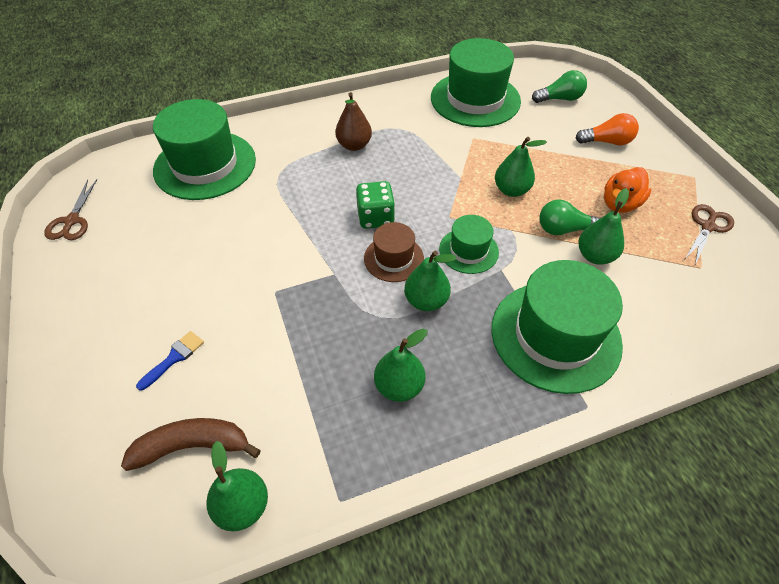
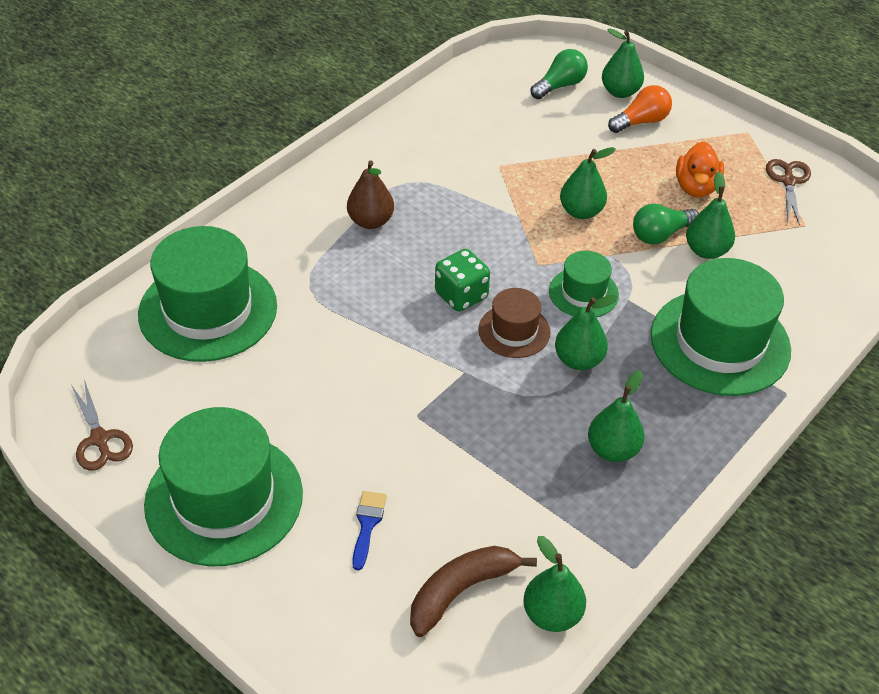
camera: 30 degrees left, 5 degrees down
(475, 99) = (467, 117): green hat -> green hat (224, 499)
(604, 116) = (620, 92): none -> green pear

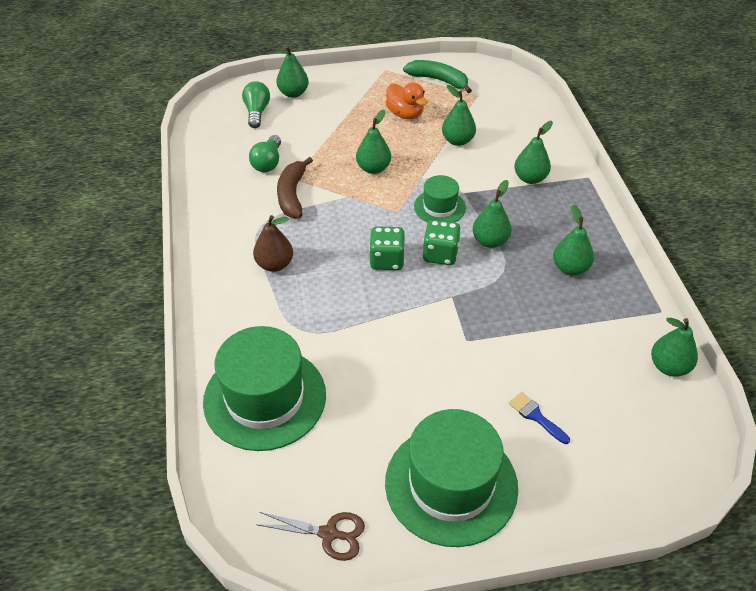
camera: 50 degrees left, 0 degrees up
(461, 591) = (622, 399): brown banana -> brown banana (292, 195)
(514, 331) = (440, 254): brown hat -> green dice
(641, 121) = (328, 101): orange light bulb -> none
(660, 234) = (427, 149): green light bulb -> green light bulb (268, 162)
(720, 342) = (530, 178): green hat -> green pear
(788, 181) = (438, 80): brown scissors -> green banana

